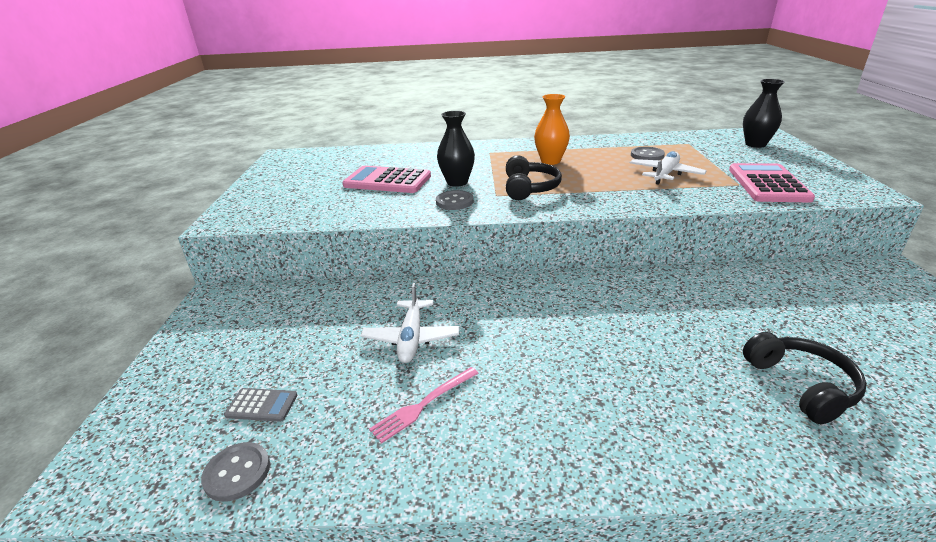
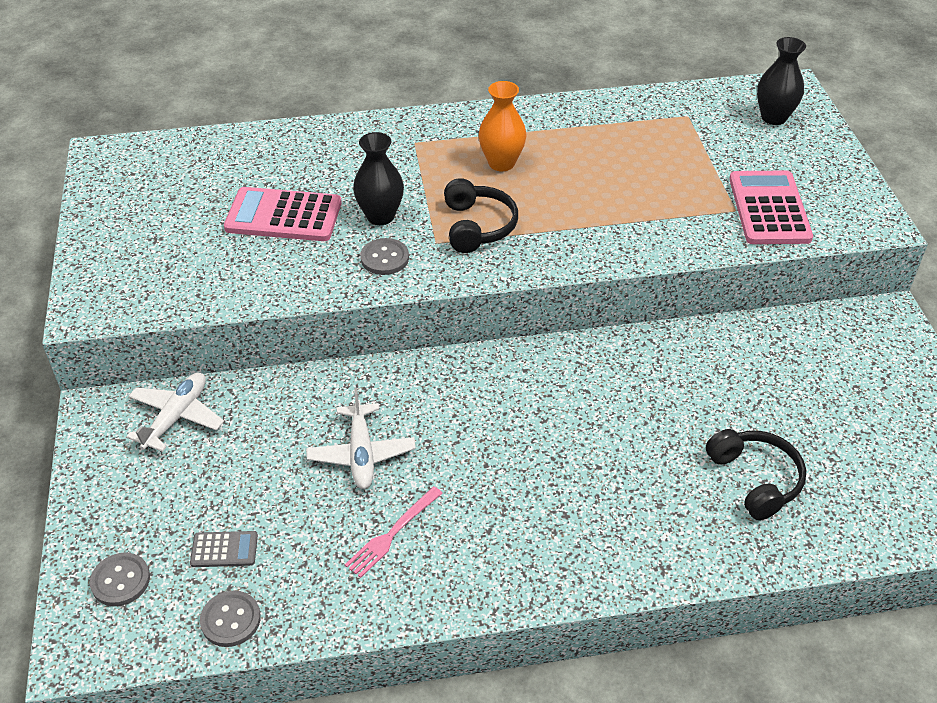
camera: 10 degrees left, 15 degrees up
(647, 155) = (630, 146): grey button -> grey button (120, 580)
(665, 174) = (649, 191): white plane -> white plane (176, 417)

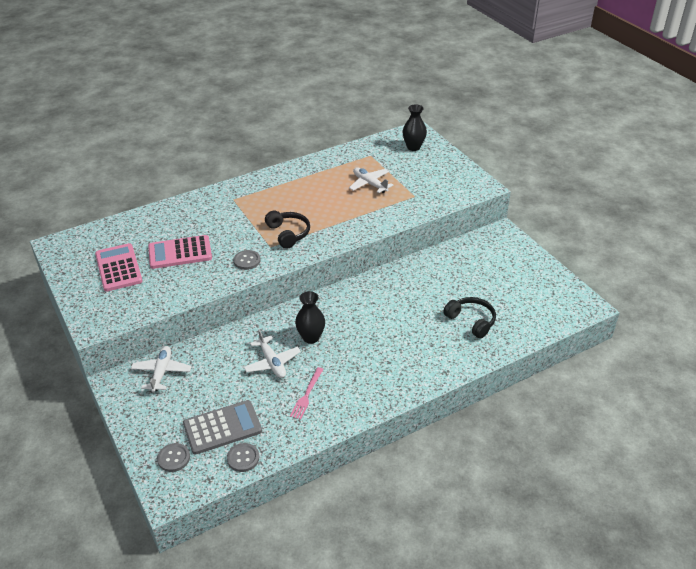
camera: 20 degrees left, 5 degrees down
(224, 549) = (222, 427): grey calculator -> grey calculator, size x2.03
(380, 216) = (234, 240): black vase -> black vase (311, 337)
(501, 163) = (285, 199): orange vase -> none
(662, 169) = (370, 184): none -> white plane
(769, 208) = (430, 191): pink calculator -> pink calculator (118, 268)

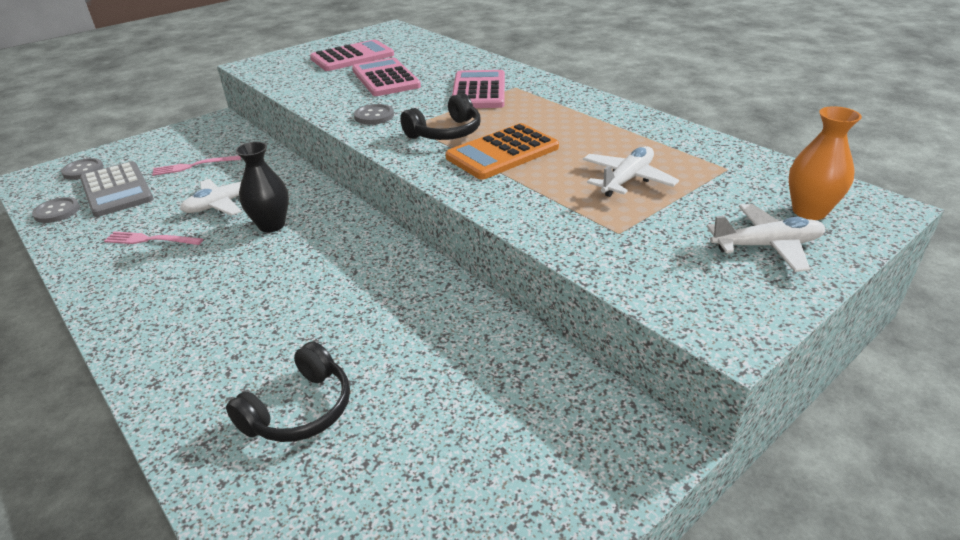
camera: 80 degrees right, 5 degrees down
(161, 372) = (224, 140): white plane -> white plane (766, 246)
(202, 386) = (193, 166): none -> pink fork
(230, 214) = (478, 91): none -> pink calculator
(324, 216) = (502, 153): none -> orange calculator
(413, 147) = (809, 211): black vase -> orange vase

